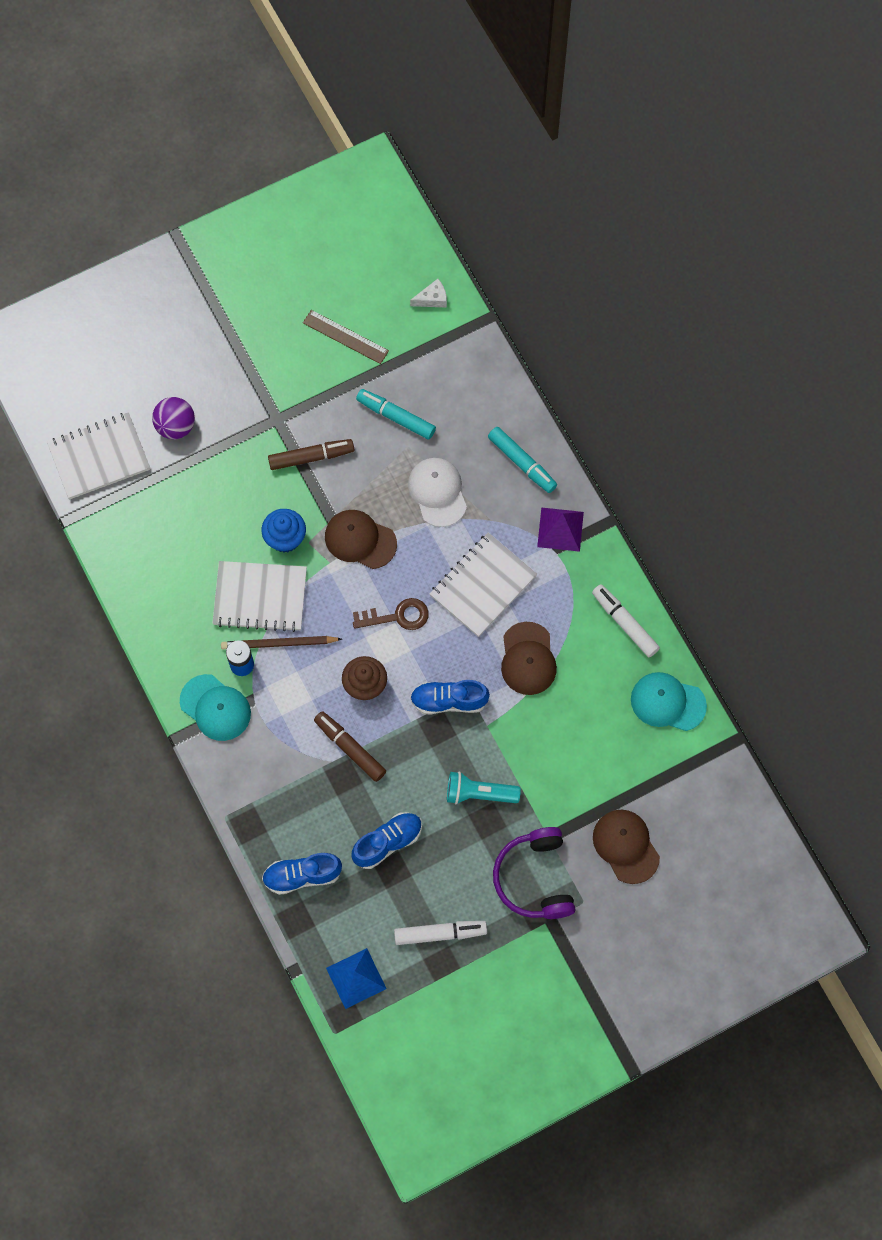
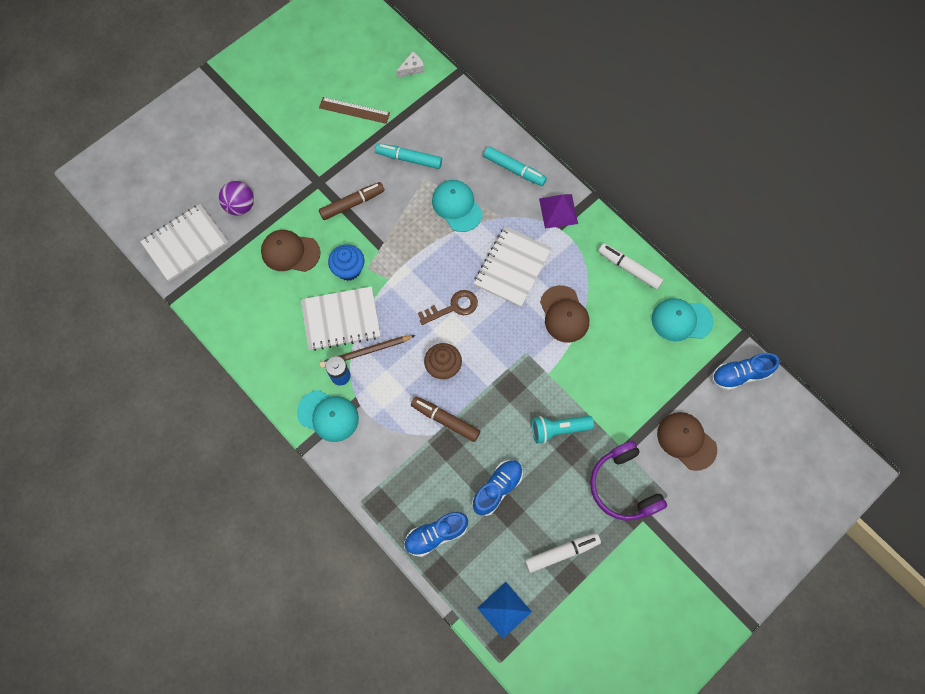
camera: 15 degrees left, 0 degrees up
(360, 540) = (407, 256): brown cap -> brown cap (290, 252)
(437, 492) = (457, 206): white cap -> turquoise cap
(449, 701) = (512, 362): blue shoe -> blue shoe (740, 375)

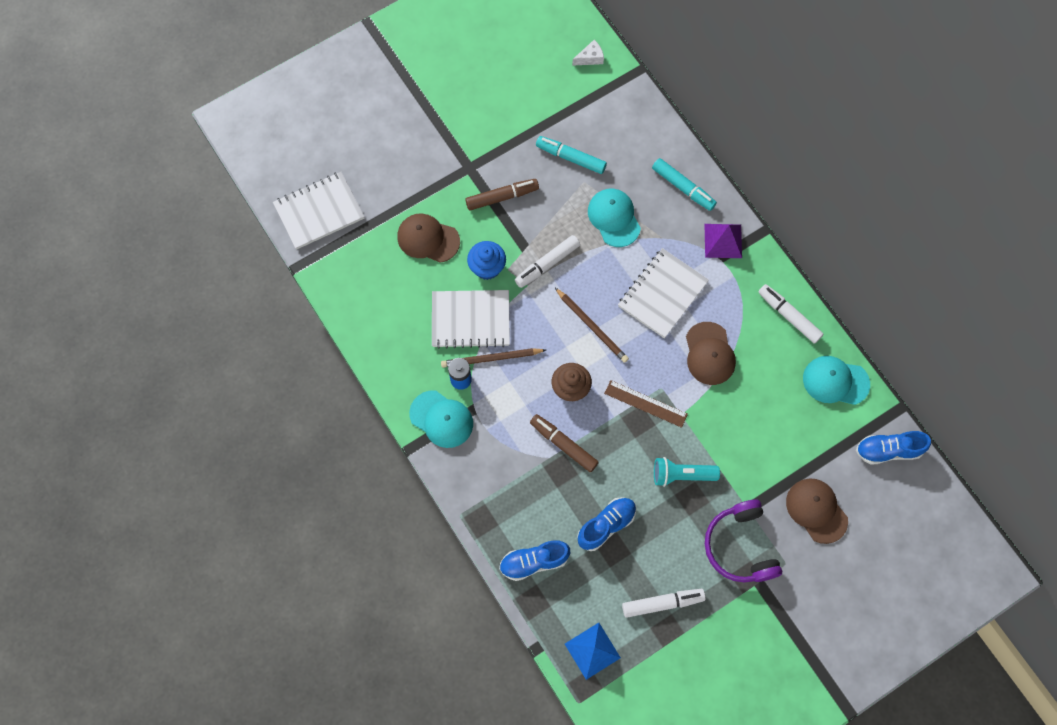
camera: 10 degrees right, 0 degrees up
(240, 206) = (383, 180): purple ball -> none
(354, 110) = (520, 94): brown ruler -> brown ruler (645, 403)
(403, 257) = (547, 264): none -> white marker
(453, 307) = (592, 326): brown key -> brown pencil

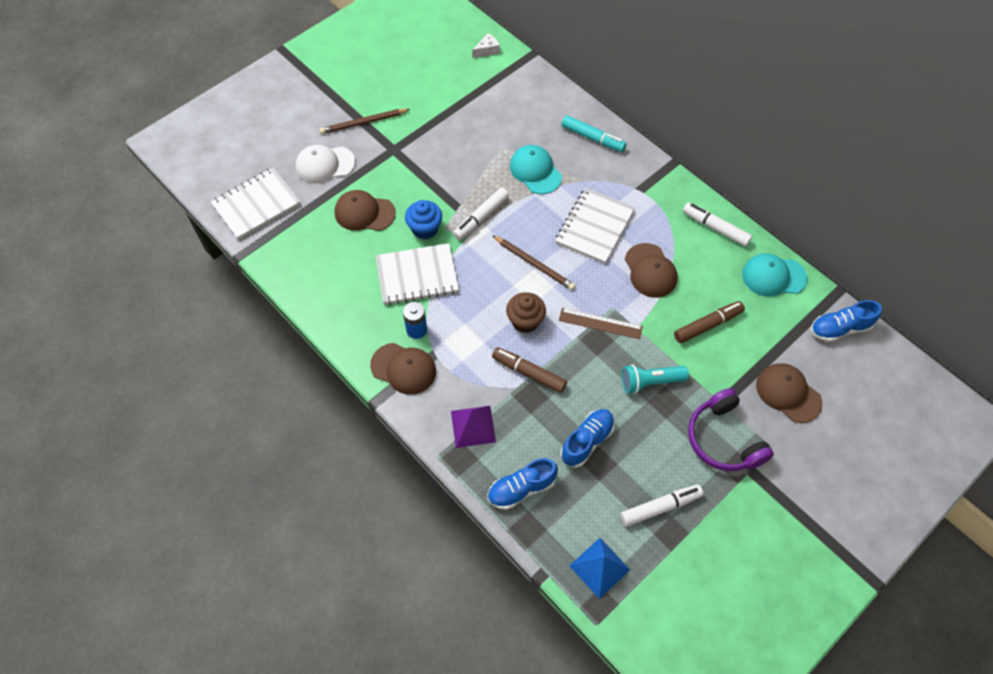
camera: 10 degrees left, 10 degrees down
(395, 175) = (325, 165): none -> white cap
(441, 419) = (403, 368): turquoise cap -> brown cap
(491, 358) = (443, 306): brown pencil -> brown pencil (363, 123)
(502, 197) = (428, 169): brown marker -> brown marker (708, 325)
(571, 158) = (485, 129): turquoise marker -> none
(723, 241) = (639, 175): purple pyramid -> purple pyramid (473, 426)

